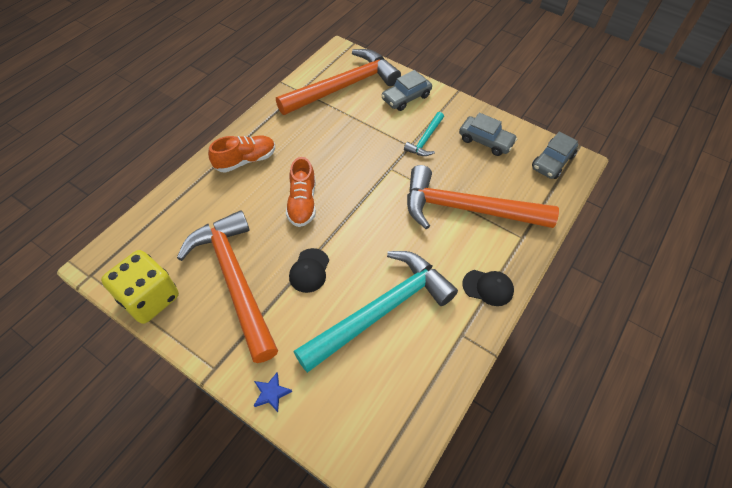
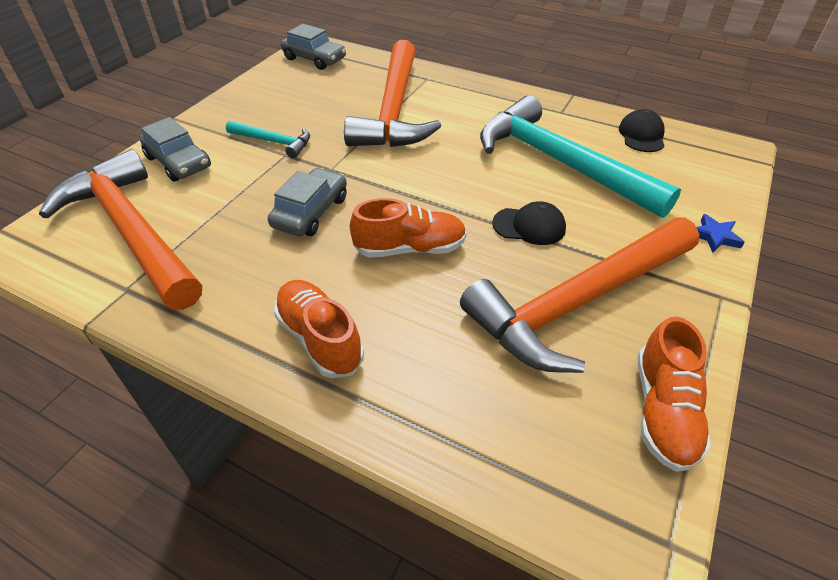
camera: 95 degrees left, 10 degrees down
(149, 298) = (663, 411): yellow dice -> orange shoe
(485, 141) = (279, 98): grey car -> grey car (310, 212)
(488, 287) = (498, 97): black cap -> black cap (641, 135)

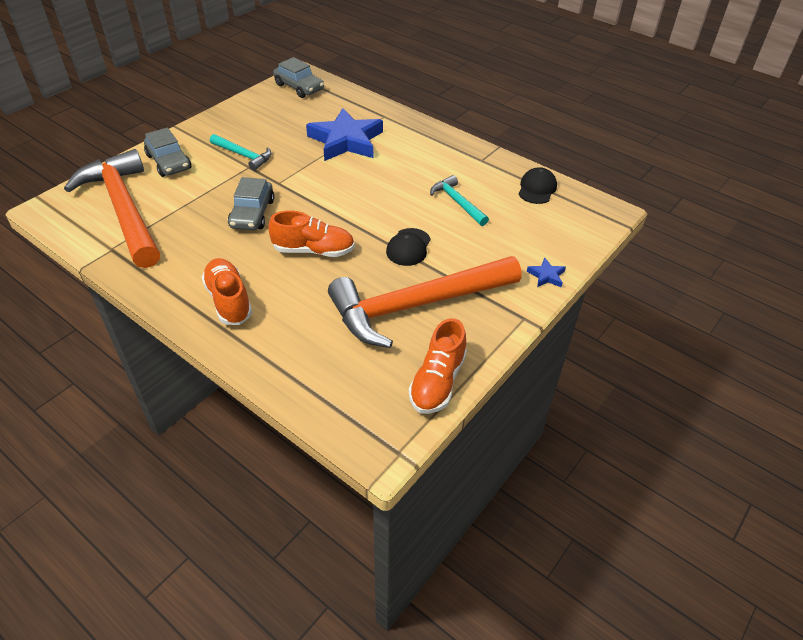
camera: 10 degrees right, 0 degrees up
(310, 212) = (252, 213): grey car -> grey car turned 150 degrees clockwise
(394, 110) = (346, 141): orange hammer -> blue star
(529, 226) = (408, 247): black cap -> black cap turned 90 degrees clockwise
(560, 163) = (457, 202): turquoise hammer -> turquoise hammer, size x0.46

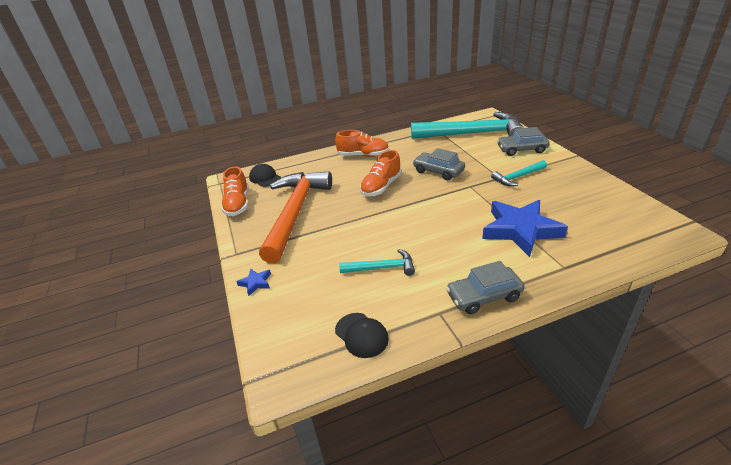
camera: 125 degrees right, 10 degrees down
(124, 209) = (472, 134): orange hammer -> turquoise hammer
(299, 87) = (647, 224): grey car -> grey car (484, 296)
(408, 247) = (350, 225): black cap -> black cap (265, 178)
(437, 382) = (238, 204): orange shoe -> orange shoe turned 150 degrees counterclockwise

